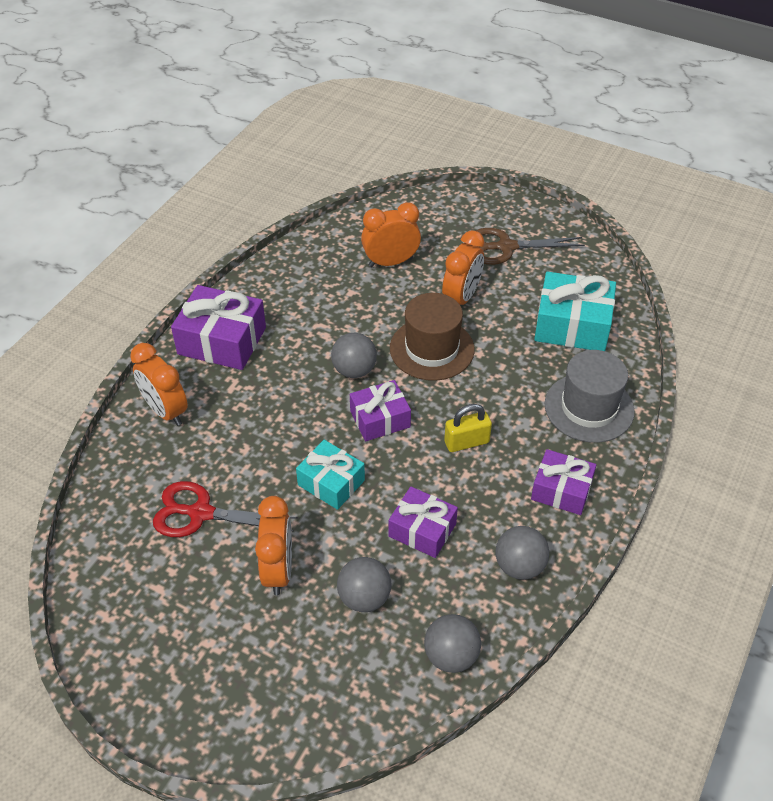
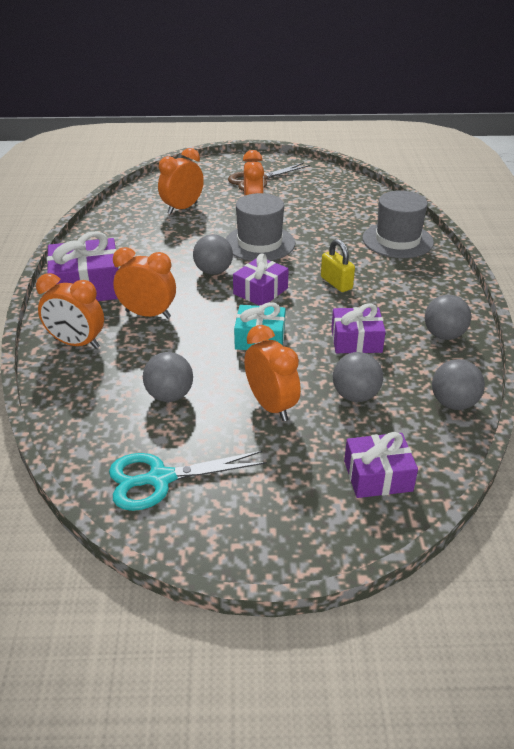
camera: 30 degrees left, 10 degrees down
(129, 602) = (160, 479): none -> turquoise scissors
(200, 513) = (170, 395): red scissors -> grey ball
(251, 402) = (148, 314): none -> orange clock
(432, 349) = (259, 243): brown hat -> grey hat
(466, 442) = (336, 283): yellow padlock -> yellow padlock turned 75 degrees counterclockwise
(561, 490) = (426, 286): purple gift -> purple gift (378, 476)
(572, 325) = (342, 205): turquoise gift -> none

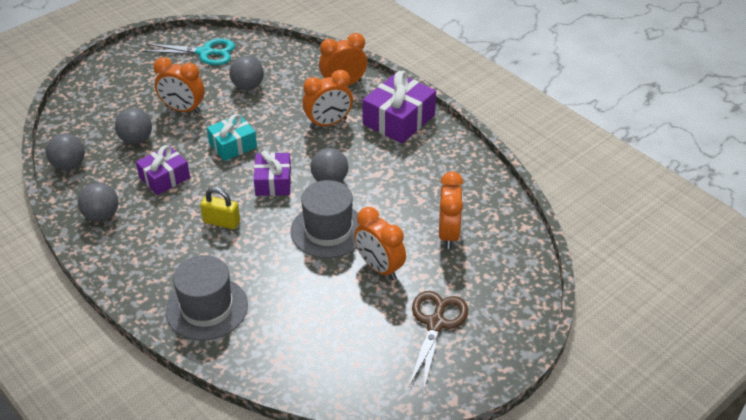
camera: 140 degrees right, 5 degrees up
(160, 479) = (205, 53): turquoise scissors -> turquoise scissors turned 60 degrees clockwise
(378, 476) = (93, 105): purple gift -> none

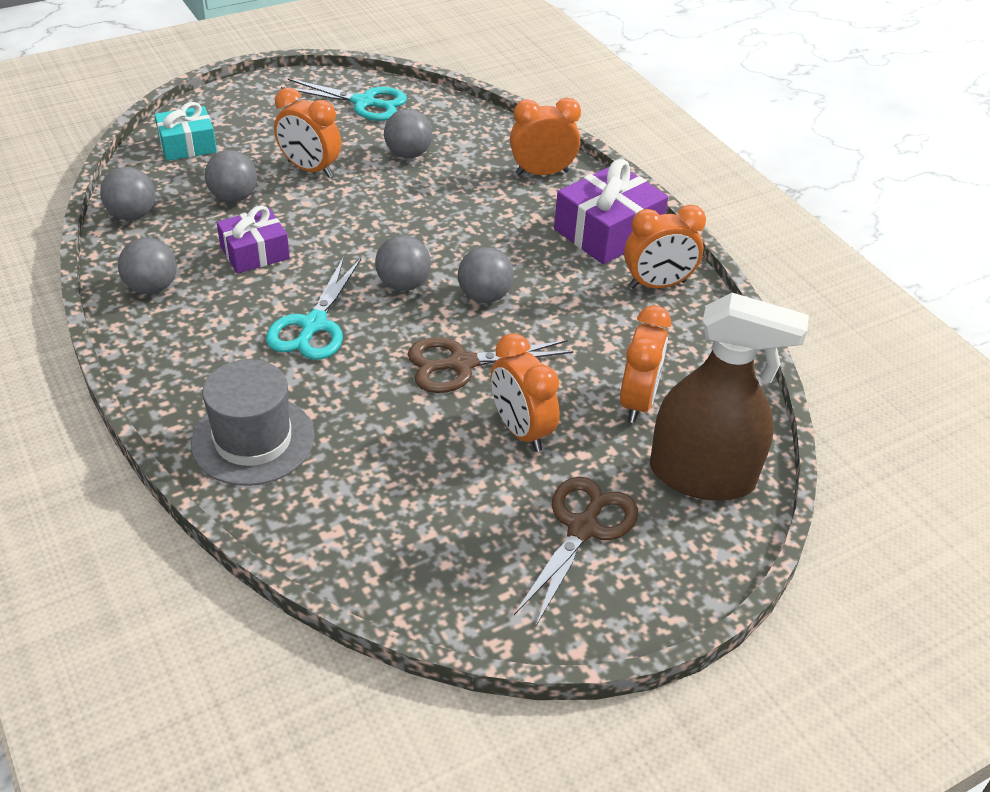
camera: 10 degrees right, 0 degrees up
(221, 222) = (313, 325): yellow padlock -> turquoise scissors
(233, 145) = (362, 226): turquoise gift -> turquoise gift (187, 145)
(273, 182) = (403, 284): purple gift -> grey ball
(328, 123) = (505, 220): orange clock -> orange clock (657, 284)
(328, 230) = (461, 364): grey hat -> brown scissors
(501, 275) = (702, 475): none -> brown spray bottle

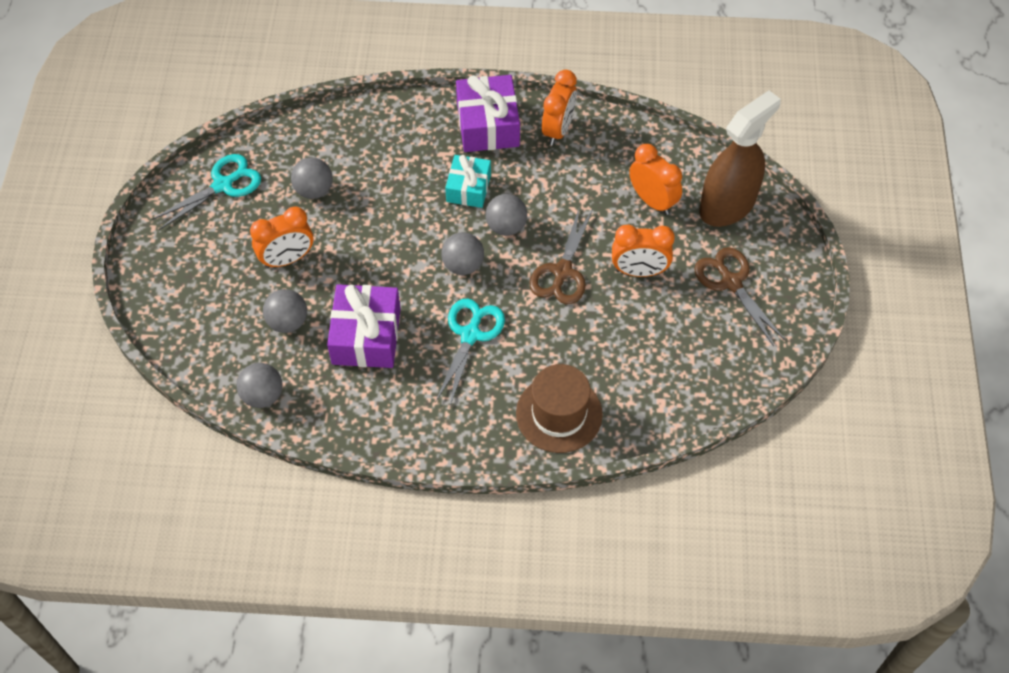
camera: 55 degrees left, 15 degrees up
(152, 287) = (363, 414): grey ball -> none
(187, 145) = (193, 325): turquoise gift -> turquoise gift (468, 188)
(253, 440) = (559, 414): grey hat -> brown hat
(255, 253) = (366, 336): purple gift -> purple gift, size x1.55
(313, 325) = (470, 335): turquoise scissors -> turquoise scissors turned 120 degrees counterclockwise
(542, 173) = (397, 124): orange clock -> none

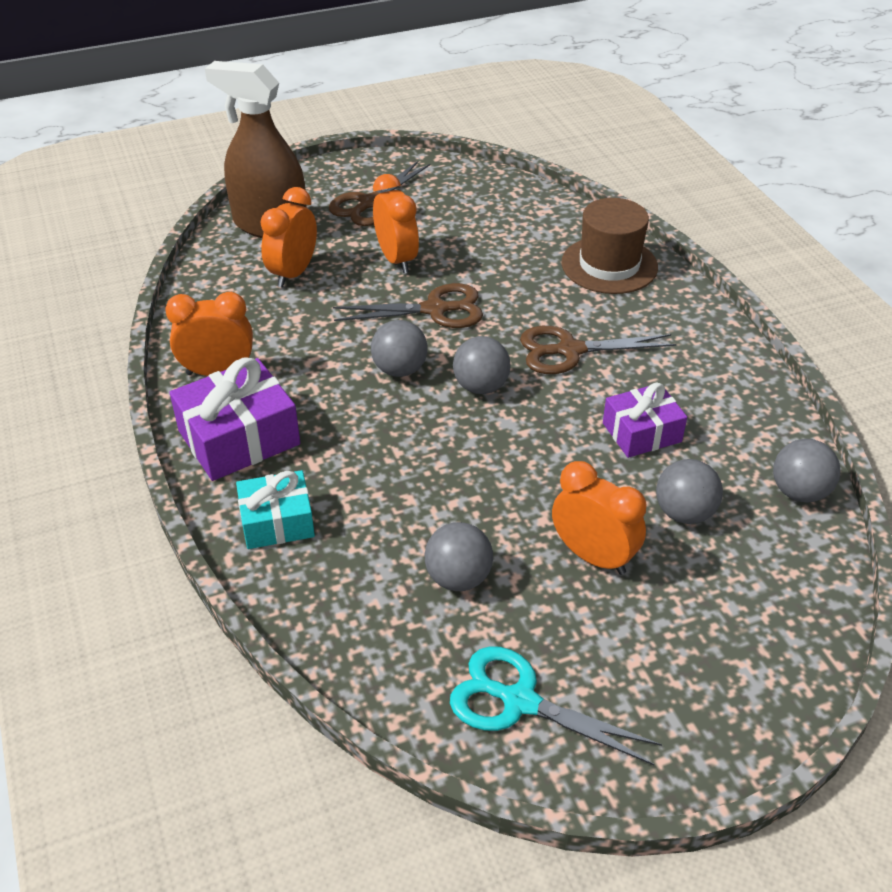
camera: 115 degrees left, 15 degrees down
(366, 336) = (641, 432): purple gift -> purple gift, size x0.65
(468, 188) = (359, 420): turquoise gift -> turquoise gift (277, 522)
(470, 335) = (570, 350): turquoise scissors -> brown scissors

